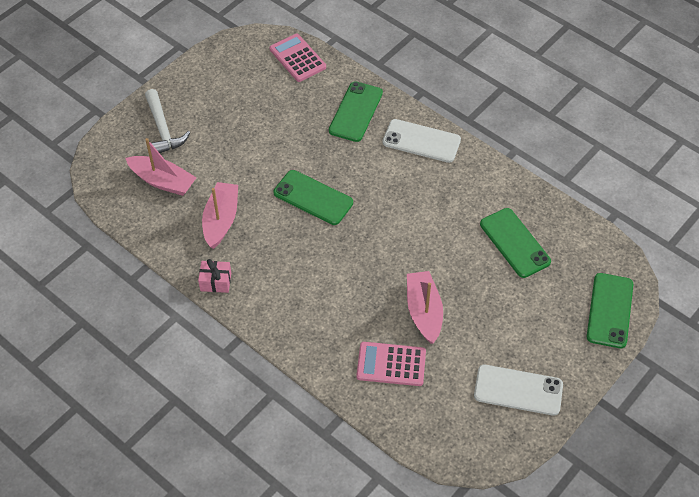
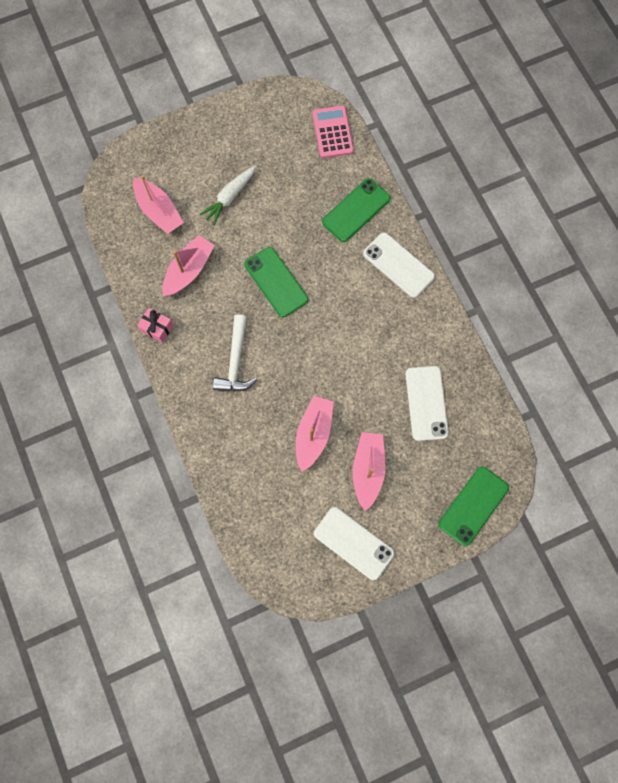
camera: 25 degrees right, 20 degrees up
(163, 129) = (182, 159): white hammer -> white hammer (235, 362)
(228, 145) = (229, 197): none -> white carrot
(391, 364) = (261, 470): pink calculator -> none
(494, 321) = (368, 470): none -> pink boat
(515, 243) = (426, 403): green phone -> white phone

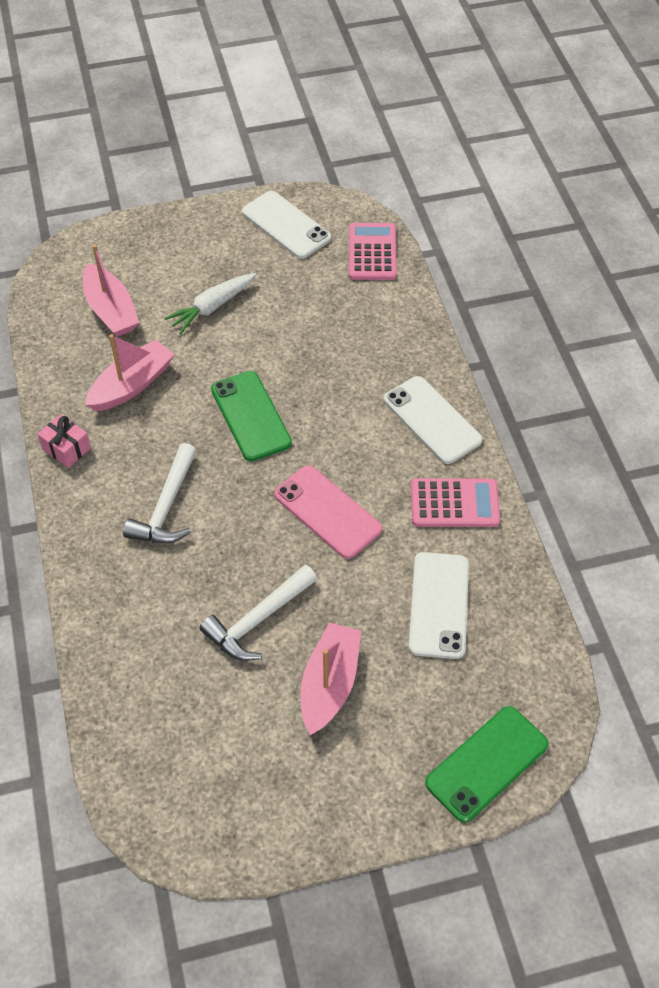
camera: 10 degrees right, 20 degrees down
(313, 434) = (257, 620): pink boat -> white hammer
(342, 347) = (327, 512): none -> pink phone
(353, 543) = (284, 787): white phone -> white phone (286, 225)
(356, 210) = (385, 345): green phone -> none
(424, 327) = (454, 503): none -> pink calculator

